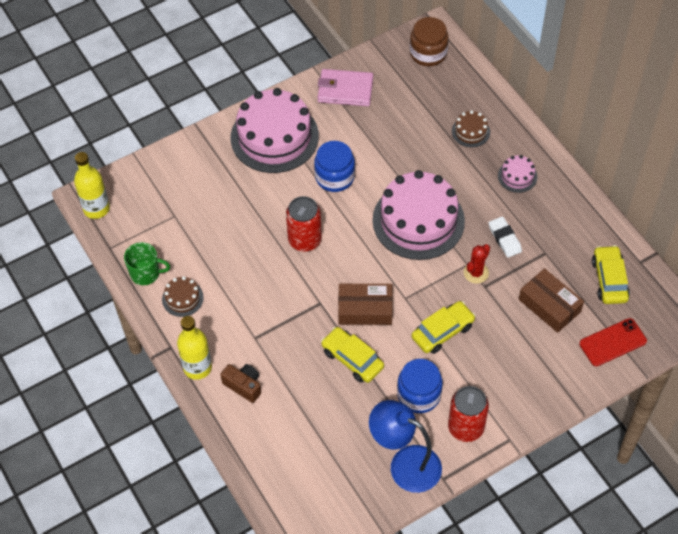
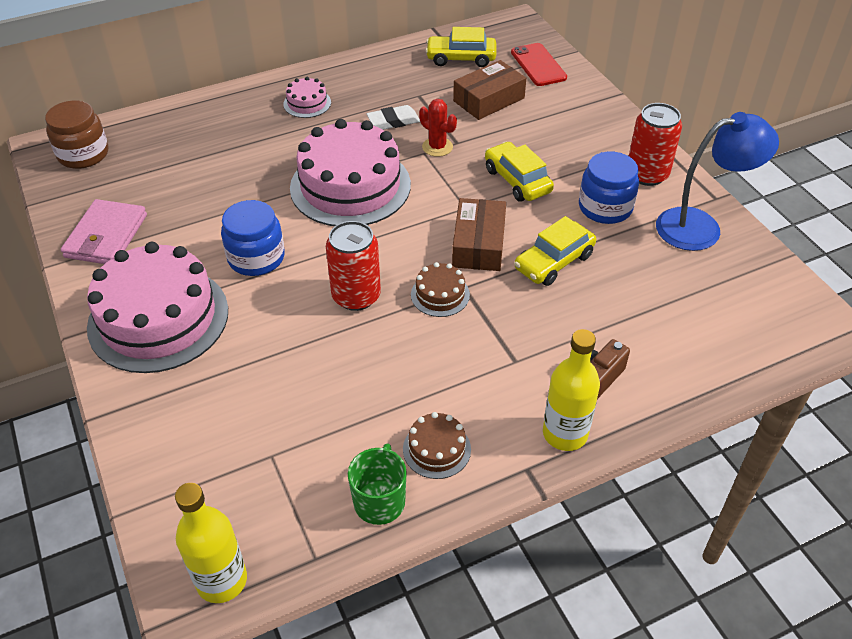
camera: 85 degrees left, 10 degrees down
(405, 464) = (701, 227): blue lamp -> blue lamp turned 135 degrees counterclockwise
(470, 131) = (227, 131): brown cake -> brown cake (440, 294)

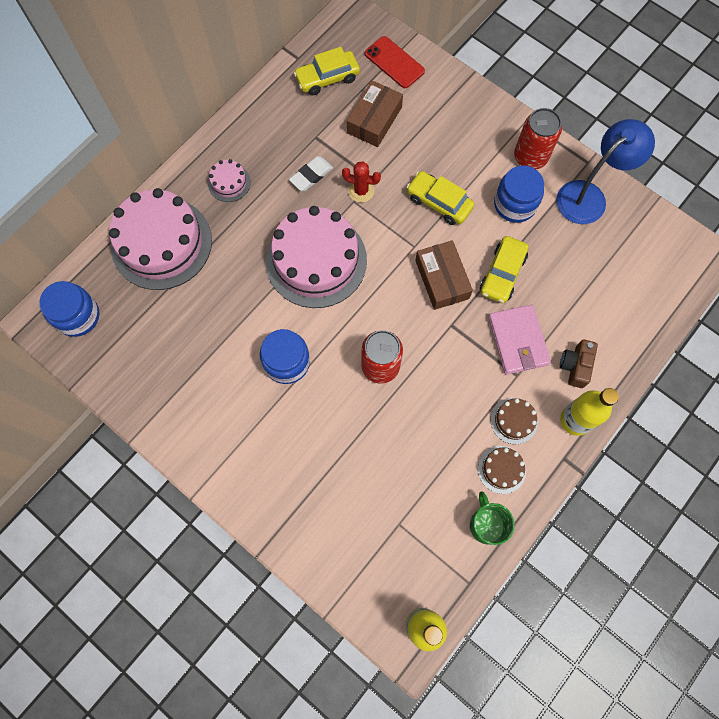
camera: 25 degrees left, 25 degrees up
(83, 154) = (77, 316): brown jar -> blue jar
(106, 236) = (157, 391): pink wallet -> pink wallet (518, 341)
(158, 318) = (250, 449): pink cake -> pink cake (161, 243)
(440, 294) = (438, 339): brown cake -> brown cake (514, 421)

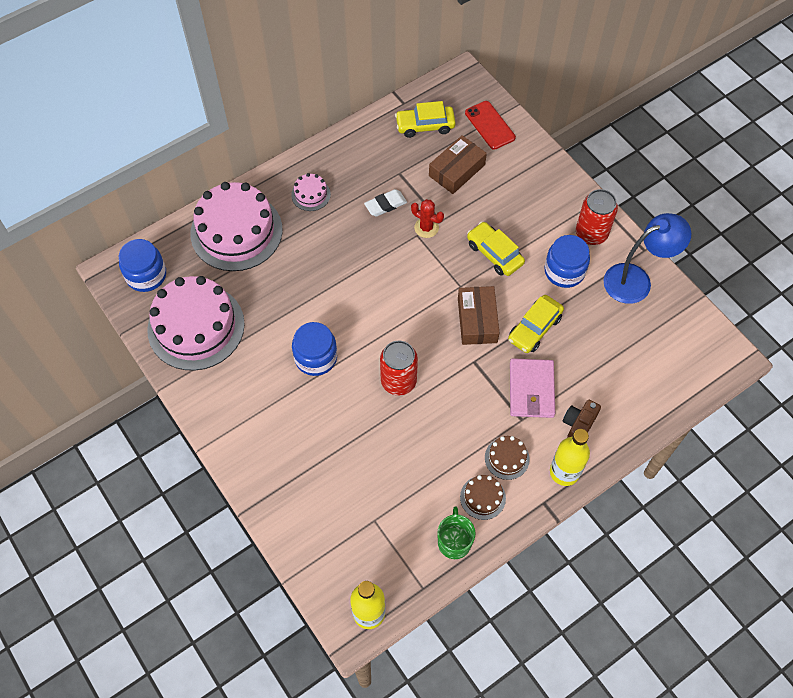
camera: 15 degrees right, 10 degrees down
(316, 260) = (368, 277): pink cake -> pink cake (196, 327)

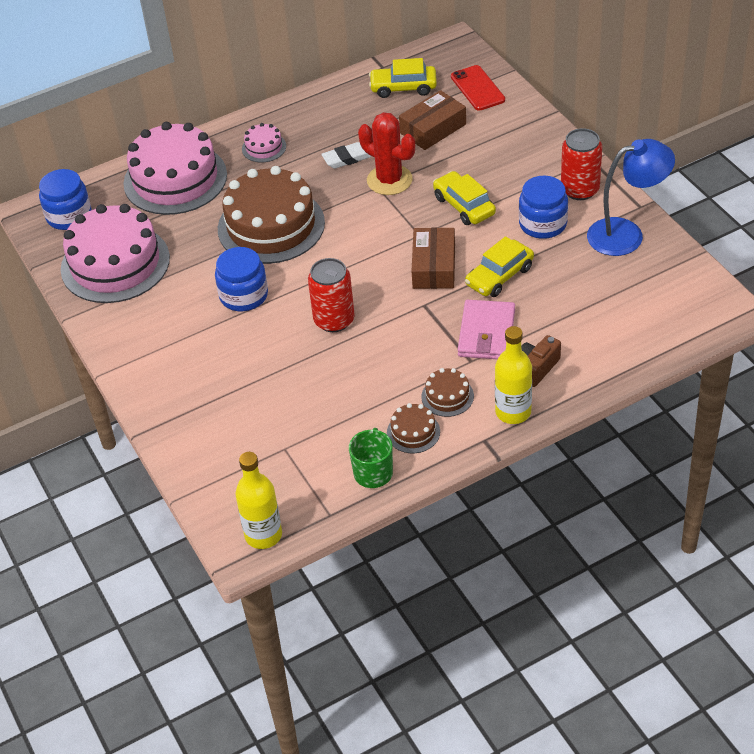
camera: 10 degrees right, 15 degrees down
(329, 280) = (271, 226): none -> brown cake
(426, 228) = (389, 180): red cactus -> red cactus, size x1.62

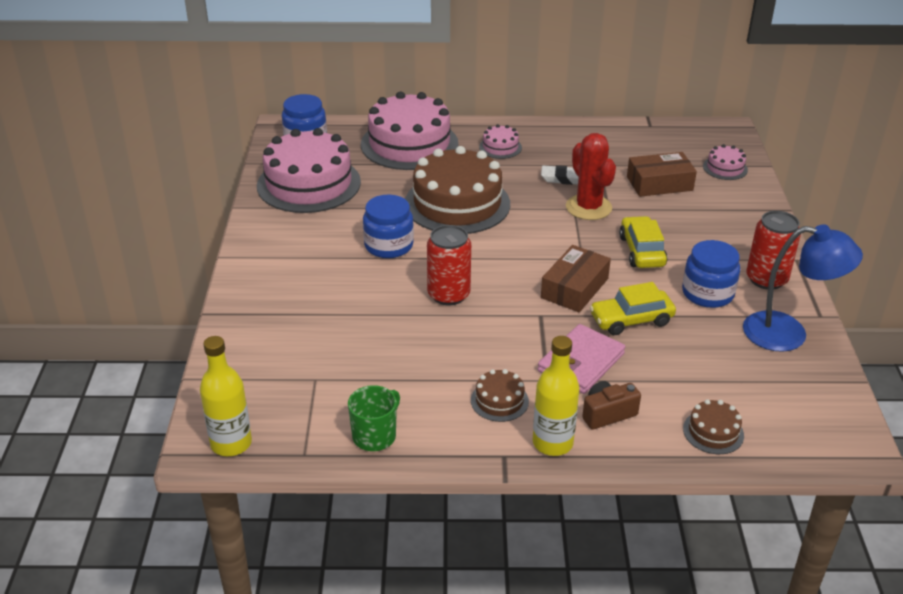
camera: 25 degrees right, 10 degrees down
(403, 88) = (656, 146): yellow car -> none
(413, 432) = (441, 417): brown cake -> brown cake (713, 432)
(477, 88) = (725, 168): red phone -> pink cake

